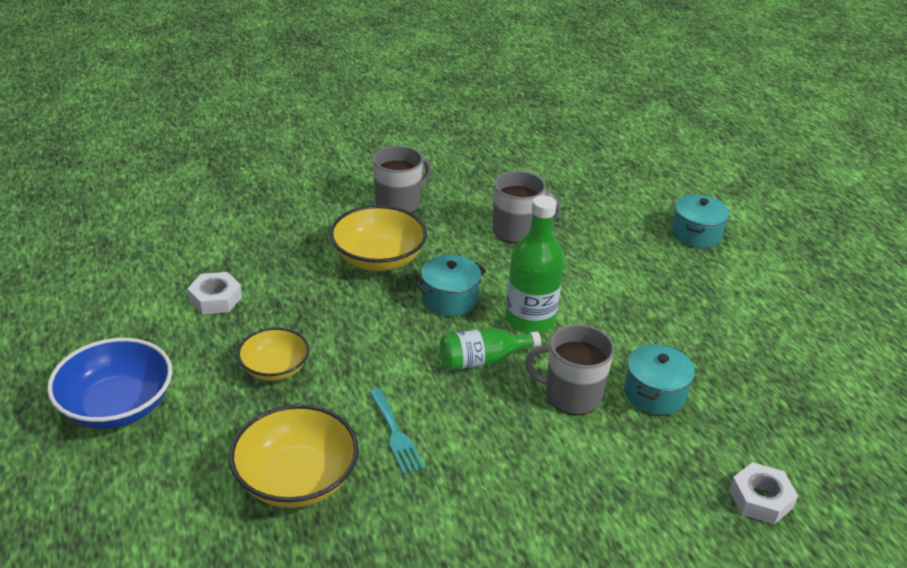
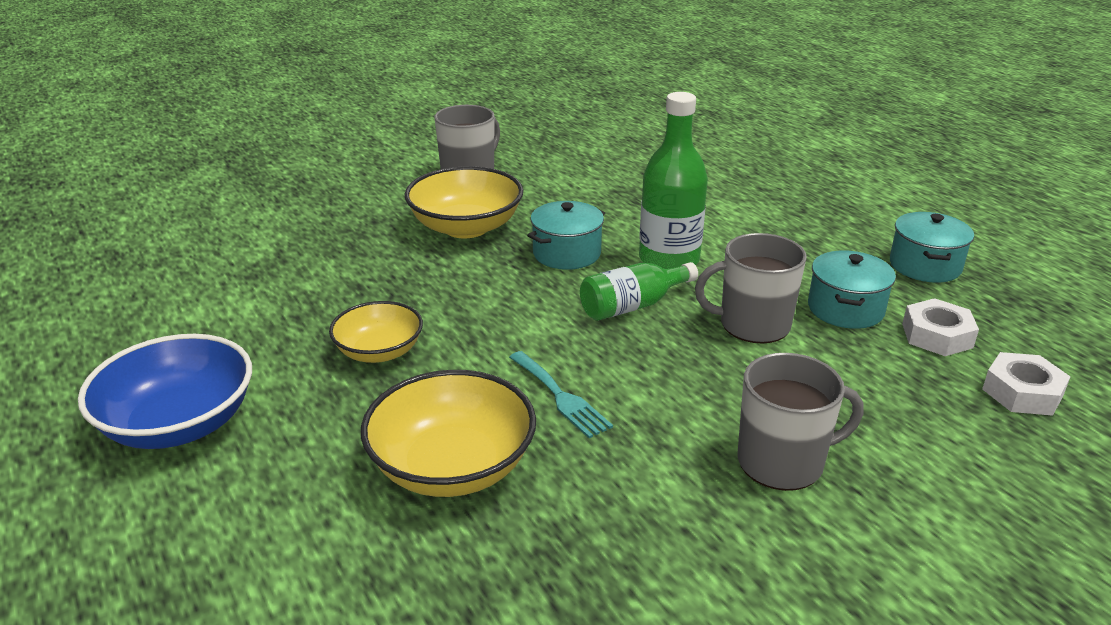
camera: 10 degrees left, 5 degrees down
(215, 299) = (278, 292): white nut -> white nut (937, 335)
(516, 231) = (614, 182): grey mug -> grey mug (782, 462)
(696, 234) = (809, 162): turquoise pot -> turquoise pot (925, 266)

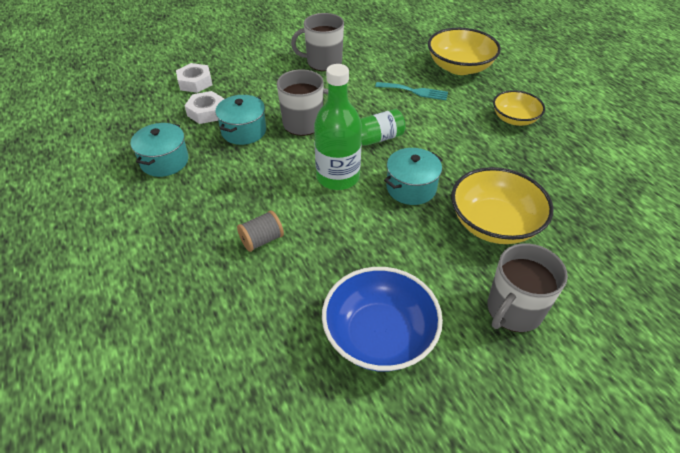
camera: 175 degrees left, 15 degrees up
(179, 424) = (591, 89): blue bowl -> blue bowl (379, 335)
(560, 397) = (415, 91): turquoise fork -> turquoise fork turned 135 degrees clockwise
(733, 204) = (262, 240): none -> grey spool

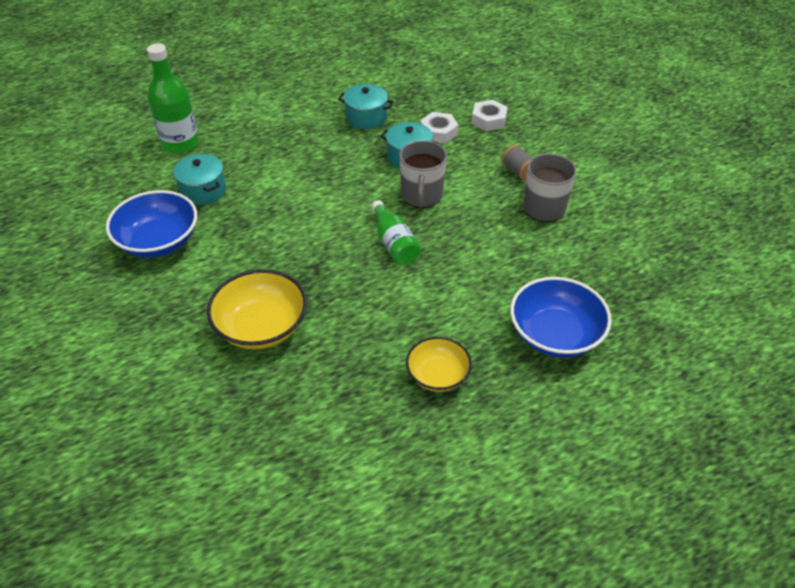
camera: 90 degrees right, 0 degrees up
(262, 240) = (266, 177): grey spool -> grey spool (518, 171)
(338, 177) = (338, 219): green bottle -> green bottle (180, 143)
(411, 188) = (318, 270): turquoise pot -> turquoise pot (203, 190)
(415, 91) = (490, 284): turquoise fork -> none
(459, 67) = (555, 335): yellow bowl -> blue bowl
(513, 310) = (159, 324): grey mug -> none

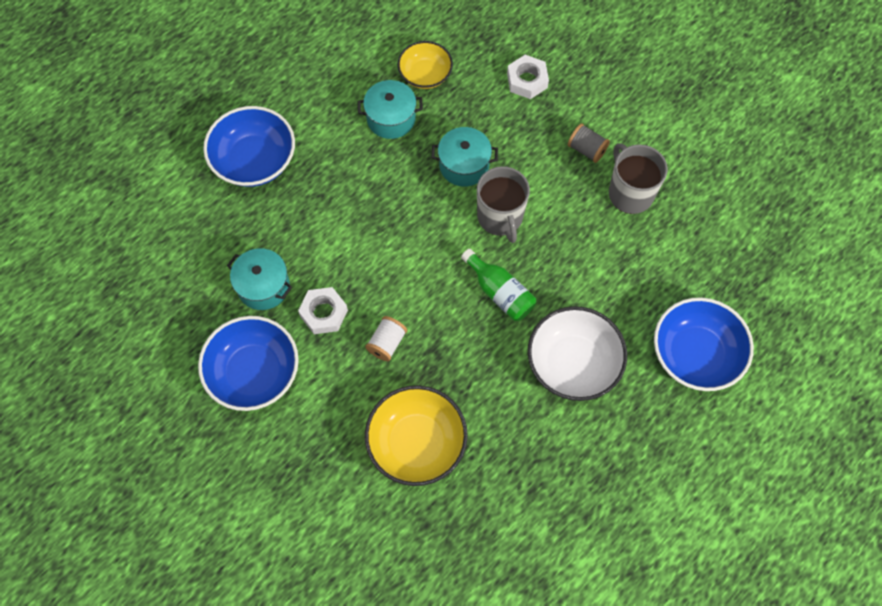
camera: 20 degrees left, 20 degrees up
(180, 143) = (199, 225): green bottle -> none
(246, 117) = (254, 160): none -> blue bowl
(278, 251) = (387, 343): none -> white spool
(434, 309) = (573, 363): none -> white bowl
(438, 132) = (480, 117): white nut -> white nut (324, 313)
(438, 375) = (607, 439): yellow bowl -> yellow bowl (425, 75)

